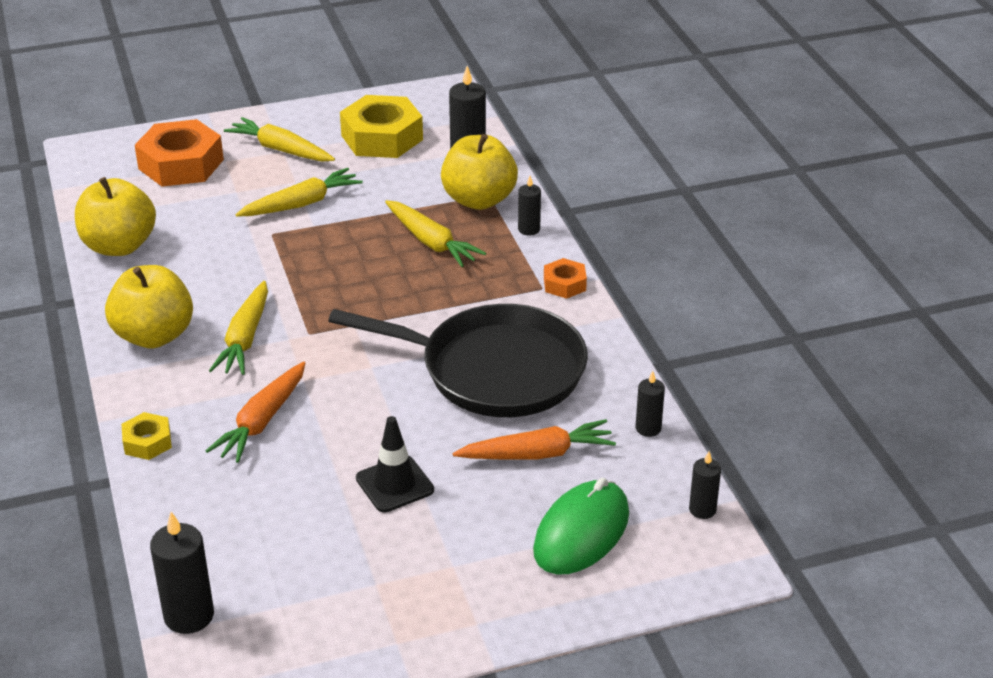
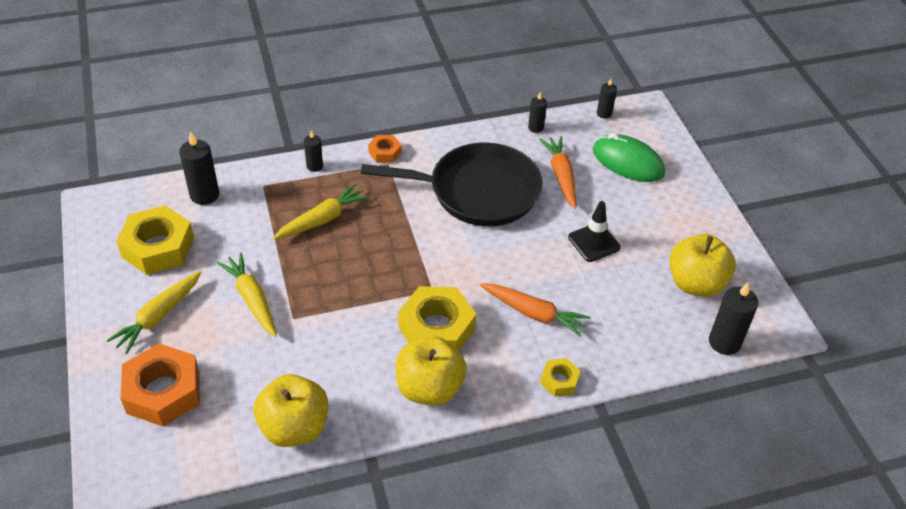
camera: 90 degrees left, 10 degrees up
(245, 338) = (436, 328): yellow carrot -> yellow nut
(479, 200) = (269, 191): yellow apple -> yellow apple (695, 283)
(495, 370) = (478, 191): black pan -> black pan turned 75 degrees clockwise

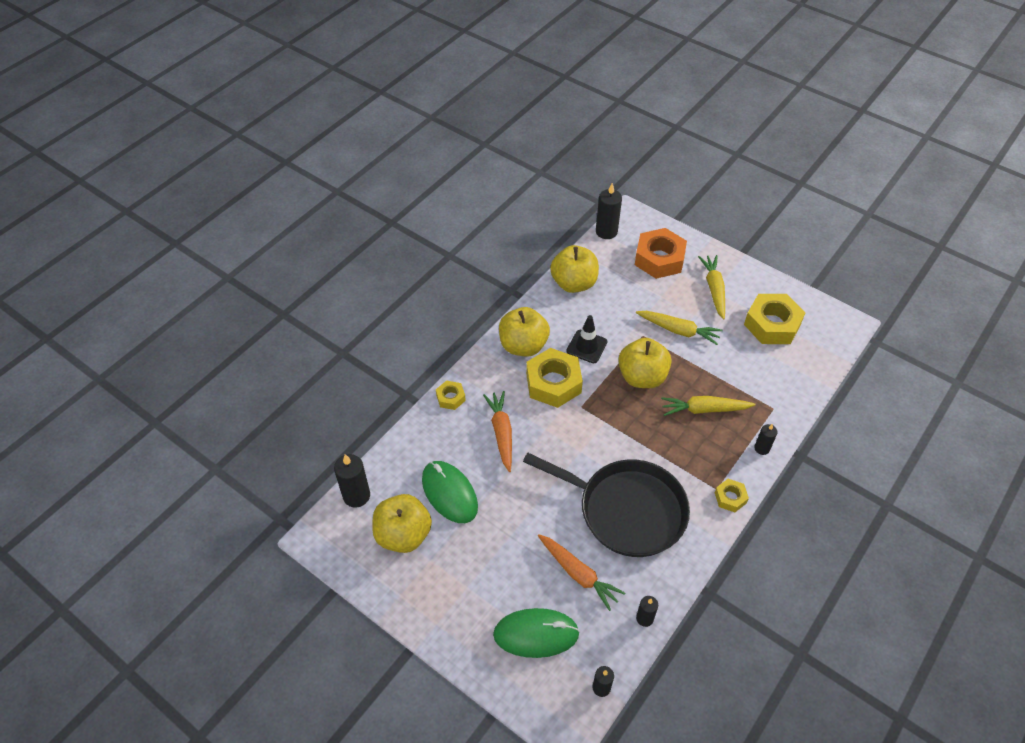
camera: 145 degrees right, 5 degrees up
(204, 195) = (797, 375): black candle -> black candle (606, 231)
(322, 219) = (704, 409): yellow carrot -> yellow carrot turned 75 degrees clockwise
(343, 279) = (642, 377): none -> yellow apple
(385, 152) = (730, 498): orange nut -> yellow nut
(478, 191) = (627, 510): black pan -> black pan turned 120 degrees counterclockwise
(534, 313) = (501, 433): orange carrot -> orange carrot turned 90 degrees clockwise
(594, 242) = (503, 521): black traffic cone -> black traffic cone (586, 346)
(628, 292) = (449, 493): none -> green mouse

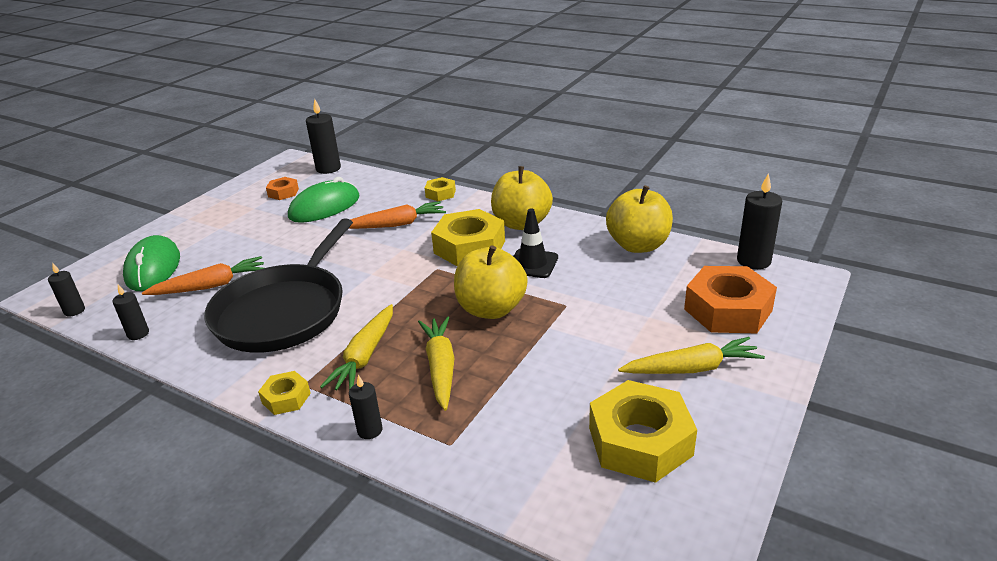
camera: 85 degrees right, 20 degrees down
(403, 535) = (283, 193): yellow apple -> orange nut
(578, 574) = (211, 286): orange carrot -> orange carrot turned 150 degrees counterclockwise
(678, 330) = (587, 336): yellow carrot -> yellow carrot (365, 356)

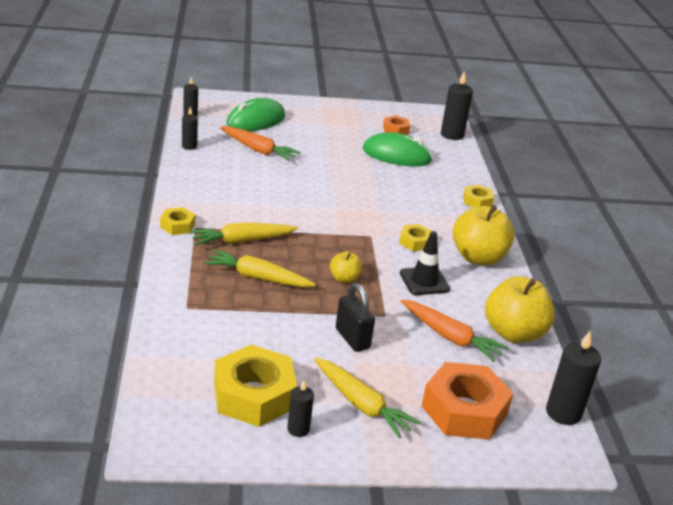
camera: 50 degrees right, 0 degrees up
(284, 311) = (258, 189): black pan -> none
(370, 430) = (174, 269): black candle -> black candle (298, 429)
(396, 224) = (409, 196): orange carrot -> orange carrot (450, 337)
(440, 367) = (257, 277): yellow carrot -> yellow carrot turned 120 degrees counterclockwise
(469, 247) = (415, 242): yellow nut -> yellow nut, size x0.50
(491, 309) = (344, 279): yellow apple -> yellow apple, size x0.51
(589, 338) = (352, 339): none -> black padlock

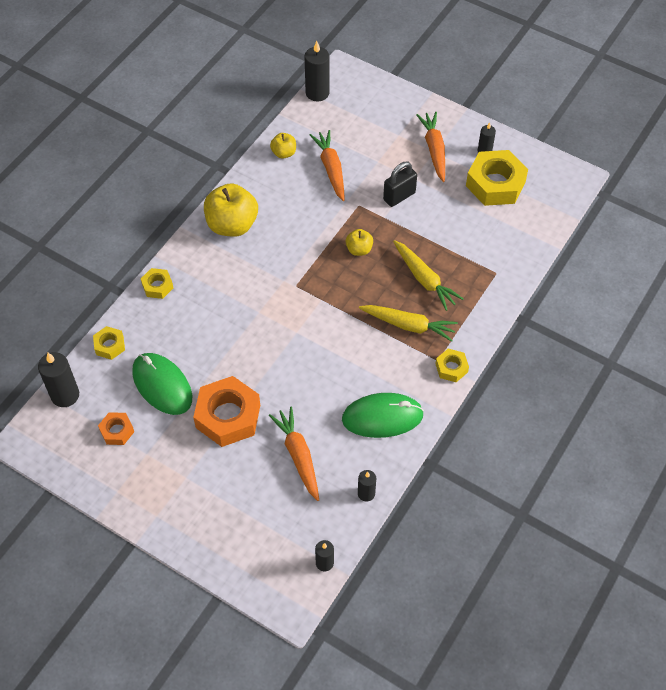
camera: 140 degrees left, 25 degrees up
(256, 120) = (257, 517): green mouse -> green mouse (382, 417)
(352, 339) = (399, 196): black padlock -> black padlock turned 45 degrees clockwise
(361, 404) = (434, 150): yellow carrot -> orange carrot
(415, 242) = (266, 263): yellow nut -> yellow nut (110, 345)
(424, 281) = (300, 221): black traffic cone -> none
(464, 410) = (375, 120): orange nut -> orange nut (228, 416)
(513, 333) = (284, 153): yellow apple -> yellow apple, size x0.51

